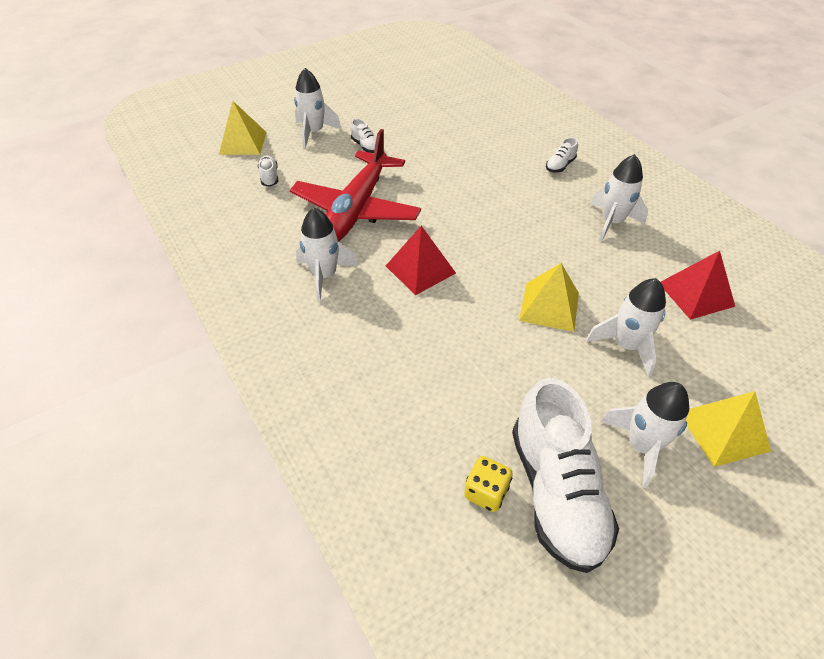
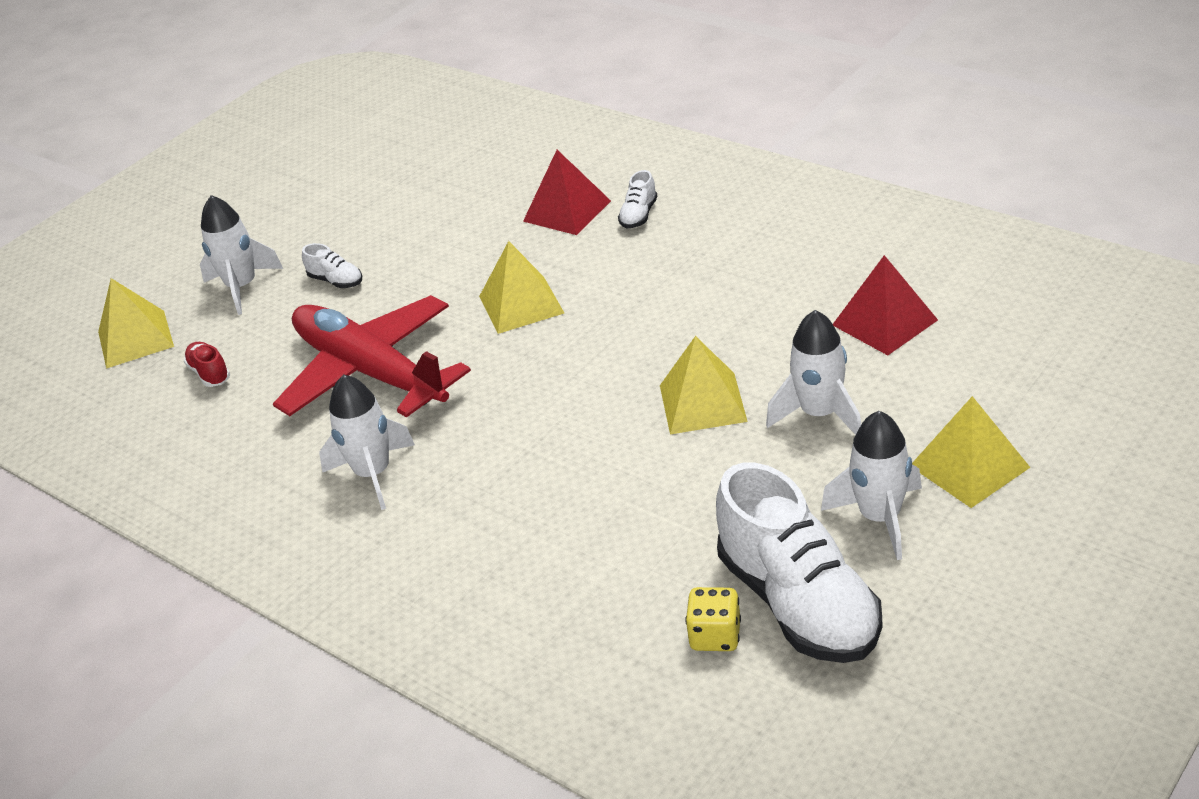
camera: 15 degrees left, 10 degrees down
(269, 177) = (209, 373): white shoe -> red shoe
(356, 209) = (371, 373): red plane -> red plane turned 135 degrees clockwise
(420, 269) = (506, 419): red pyramid -> red pyramid (567, 211)
(464, 197) = (521, 304): none -> yellow pyramid
(612, 222) = (742, 269): white rocket -> none

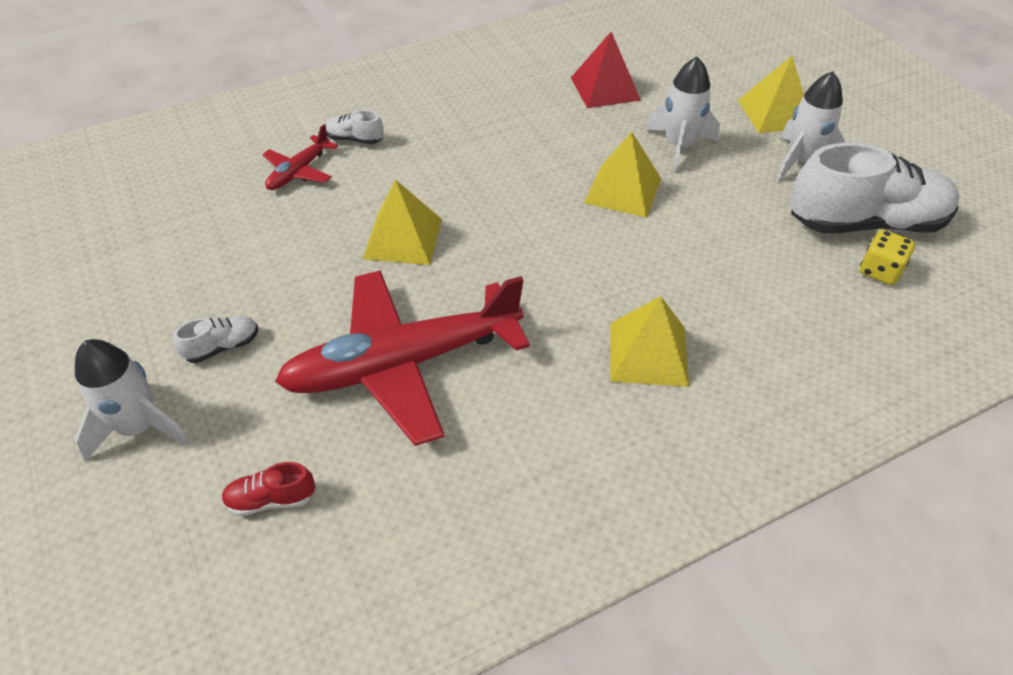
camera: 70 degrees left, 10 degrees up
(135, 339) = (121, 561): yellow pyramid -> yellow pyramid (648, 354)
(373, 474) = (560, 407): white rocket -> none
(567, 211) = (299, 171): red pyramid -> red plane
(639, 215) = (354, 139): white shoe -> white shoe turned 150 degrees clockwise

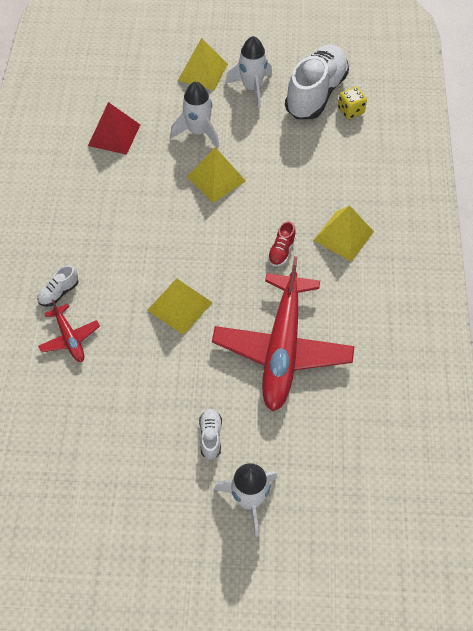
camera: 60 degrees left, 10 degrees up
(271, 500) = (339, 446): red shoe -> red shoe (281, 251)

